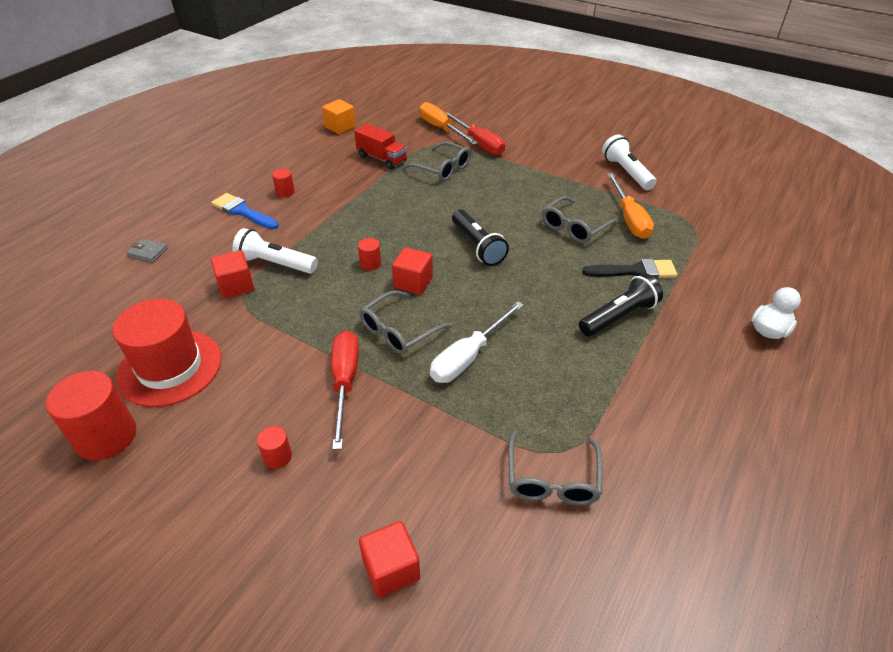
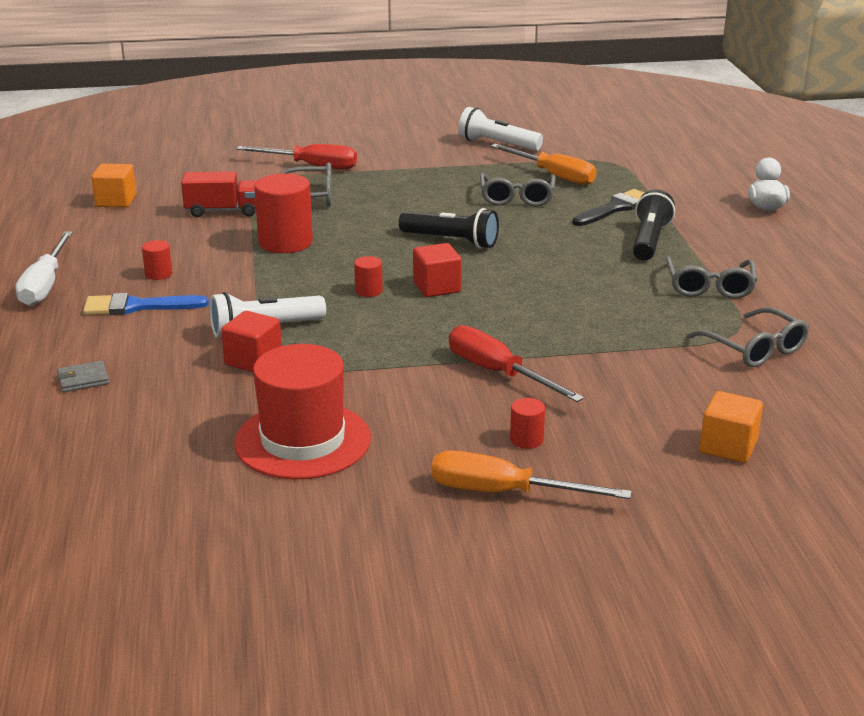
camera: 40 degrees left, 15 degrees down
(106, 436) = (335, 509): red cylinder -> red cylinder (285, 242)
(391, 569) = (728, 447): red cube -> orange cube
(399, 330) = (484, 322): grey glasses -> grey glasses (709, 286)
(441, 129) = (246, 167): orange screwdriver -> orange screwdriver (504, 492)
(468, 357) = (574, 312): white screwdriver -> white screwdriver (45, 285)

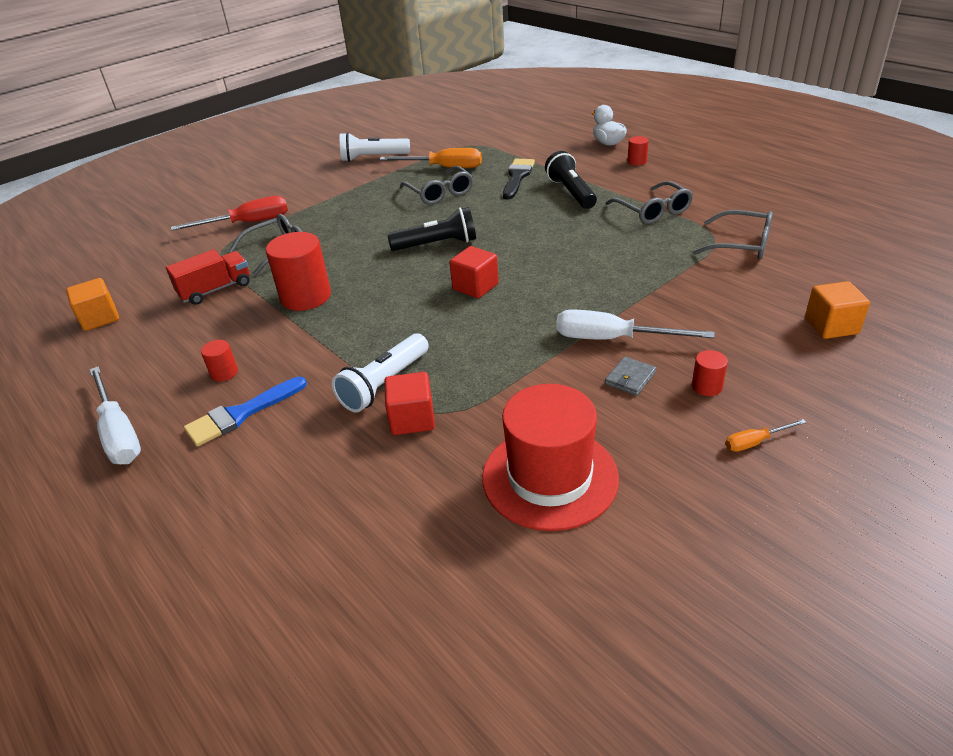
camera: 30 degrees left, 10 degrees up
(83, 379) = (275, 518): grey wallet -> grey wallet (630, 378)
(368, 291) = (427, 311): red cylinder -> red cylinder (637, 161)
(498, 373) = (612, 339): red screwdriver -> white screwdriver
(504, 492) = (755, 442): orange screwdriver -> orange screwdriver, size x0.49

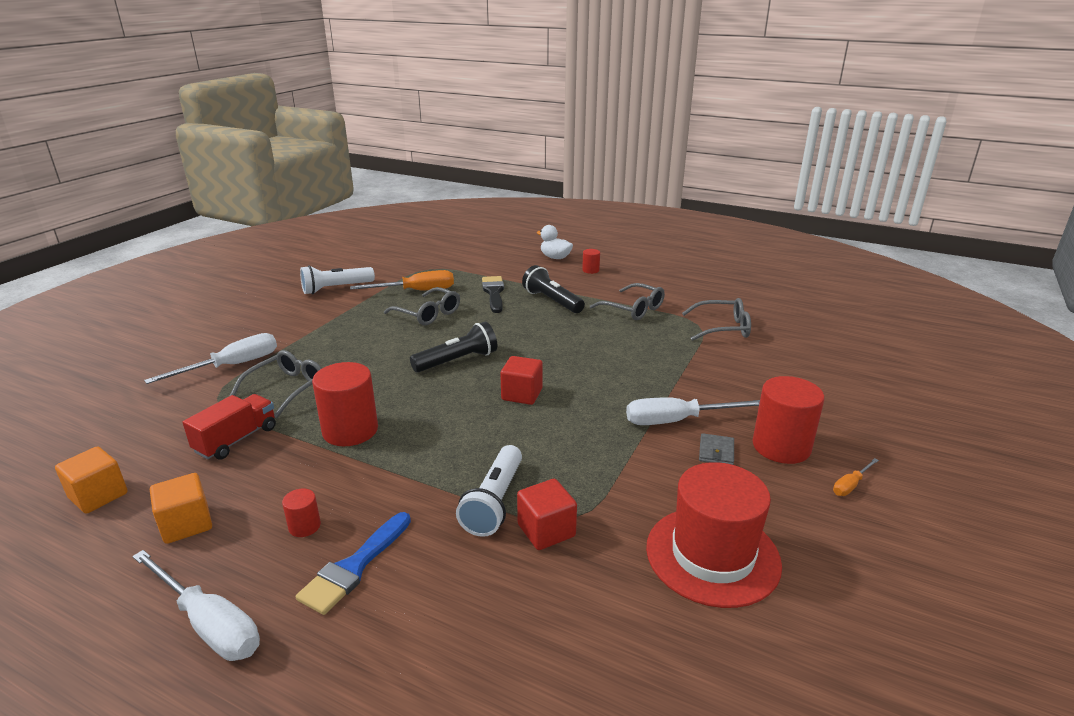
camera: 25 degrees left, 10 degrees down
(247, 223) = (232, 366): red screwdriver -> white screwdriver
(707, 386) = (781, 447): red cylinder -> red cylinder, size x2.12
(831, 326) = (834, 382): orange cube -> orange cube (186, 524)

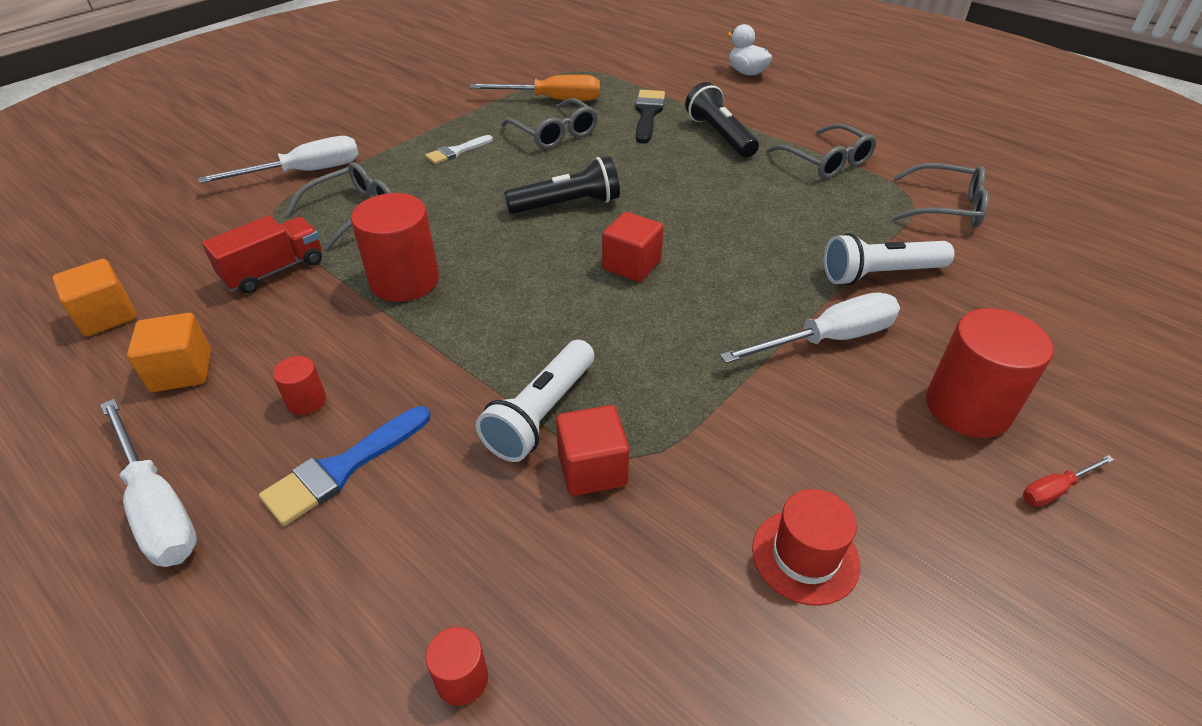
camera: 15 degrees right, 15 degrees up
(336, 288) = (457, 85): white flashlight -> white flashlight (879, 274)
(354, 335) = (456, 151): none -> white brush
(590, 270) = (788, 96): red cylinder -> red cylinder (462, 679)
(677, 421) = (828, 339): white screwdriver -> white screwdriver turned 150 degrees clockwise
(712, 555) = (805, 556): red hat -> red hat, size x0.57
(716, 452) = (867, 397): grey wallet -> none
(850, 485) = (1054, 489): orange screwdriver -> red screwdriver

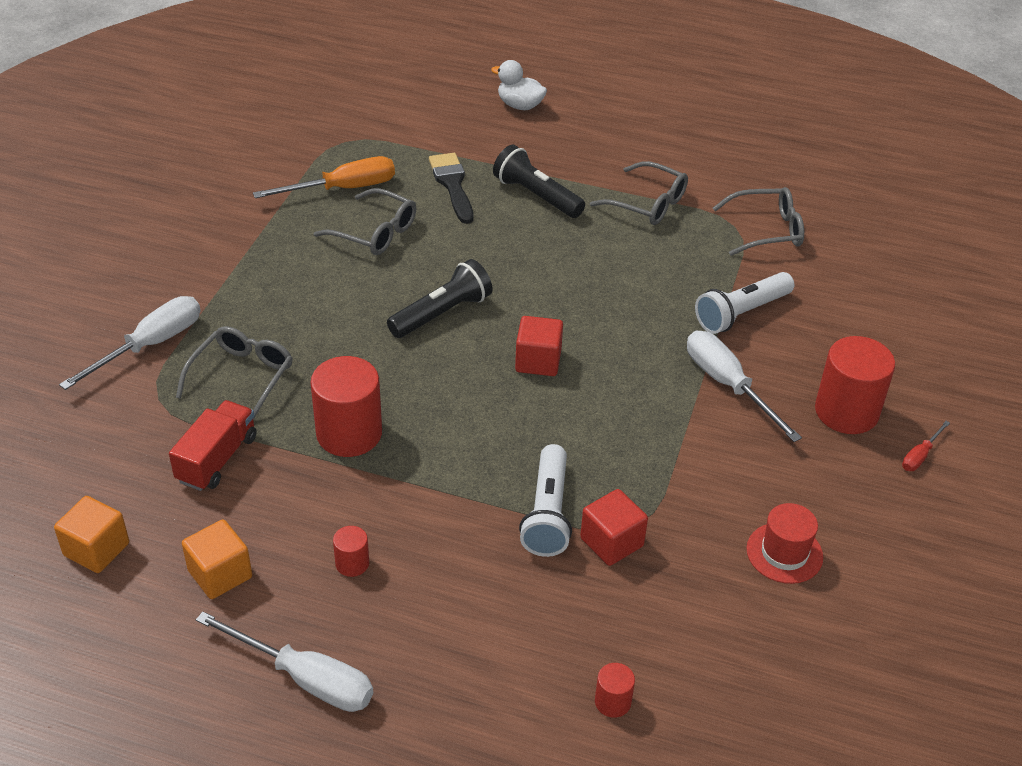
camera: 25 degrees left, 0 degrees up
(342, 468) = (425, 603): blue brush -> none
(456, 151) = (290, 279): white brush -> none
(828, 339) = (728, 385): white screwdriver -> white screwdriver turned 75 degrees counterclockwise

